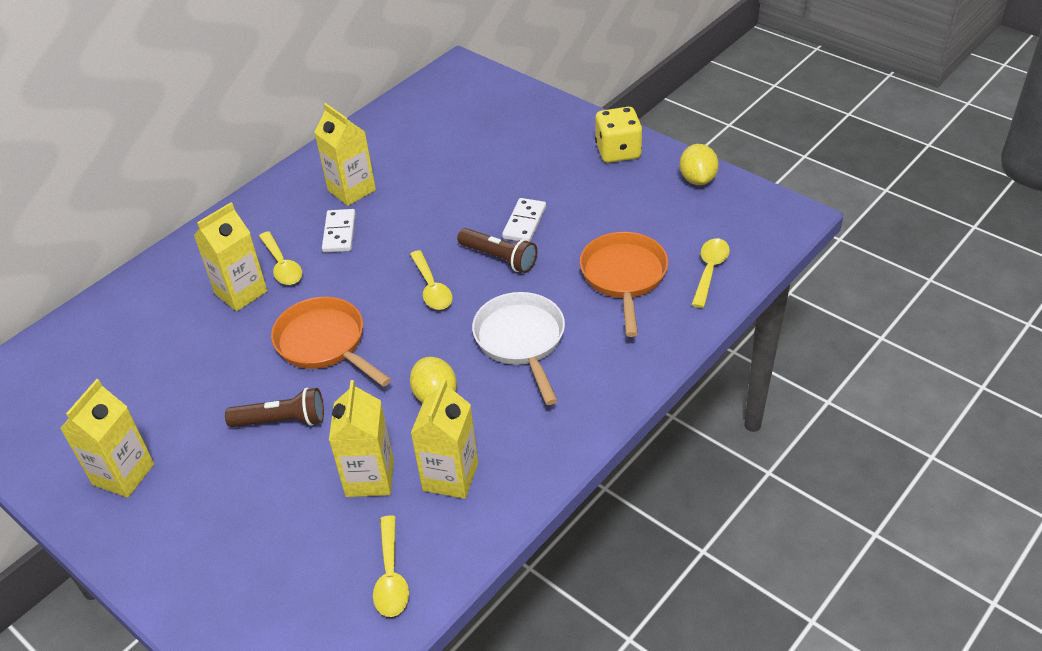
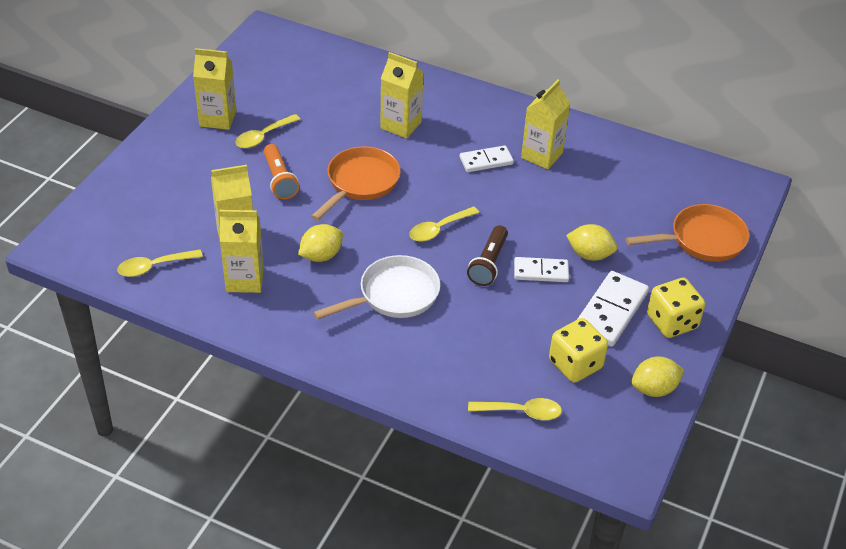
camera: 70 degrees right, 0 degrees up
(282, 265) = (437, 139): yellow spoon -> yellow spoon (263, 136)
(282, 421) = (279, 180): brown flashlight -> orange flashlight
(512, 185) = (589, 255): none -> yellow lemon
(593, 186) = (611, 311): none -> white domino
(624, 277) = (492, 350): orange pan -> orange pan (702, 240)
(656, 222) = (575, 364): none -> yellow dice

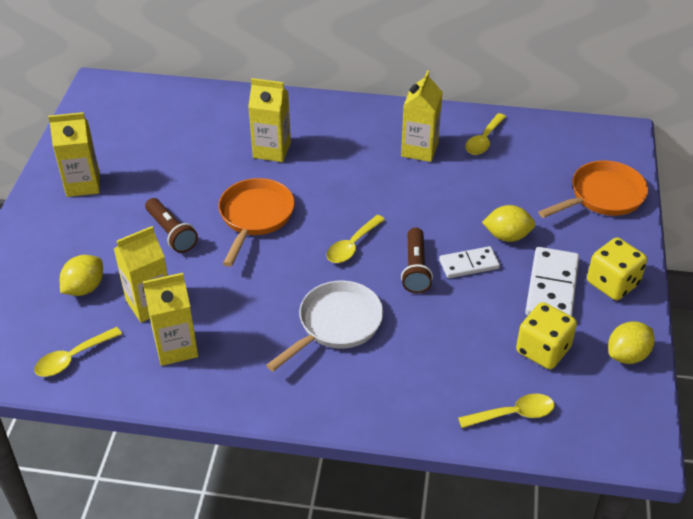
camera: 15 degrees left, 0 degrees up
(263, 136) = (137, 192): yellow spoon -> yellow spoon (484, 140)
(279, 180) = (171, 233): orange flashlight -> brown flashlight
(321, 256) = (245, 302): yellow lemon -> yellow lemon (84, 288)
(486, 161) = (369, 167): white domino -> none

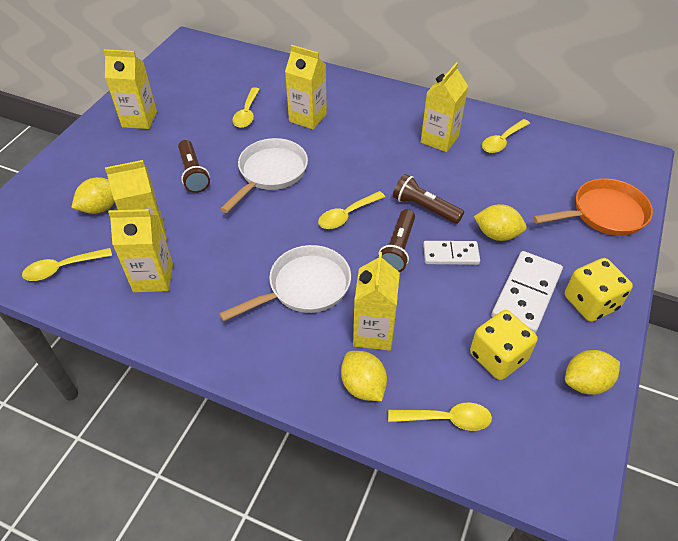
camera: 15 degrees right, 5 degrees up
(203, 157) = (247, 113): none -> yellow spoon
(255, 217) = (270, 173): orange pan -> white pan
(419, 353) = (373, 333): none -> yellow carton
(427, 403) = (363, 386): none -> yellow lemon
(428, 223) = (424, 208): none -> brown flashlight

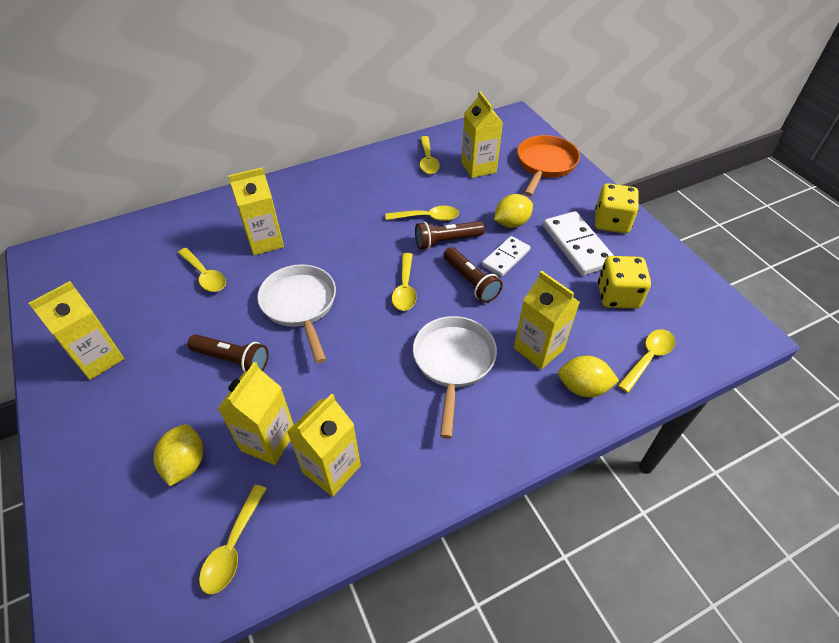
camera: 50 degrees left, 0 degrees up
(436, 181) = (427, 217): none -> yellow spoon
(439, 139) = (387, 188): yellow carton -> yellow carton (478, 167)
(585, 382) = (671, 269): yellow lemon -> none

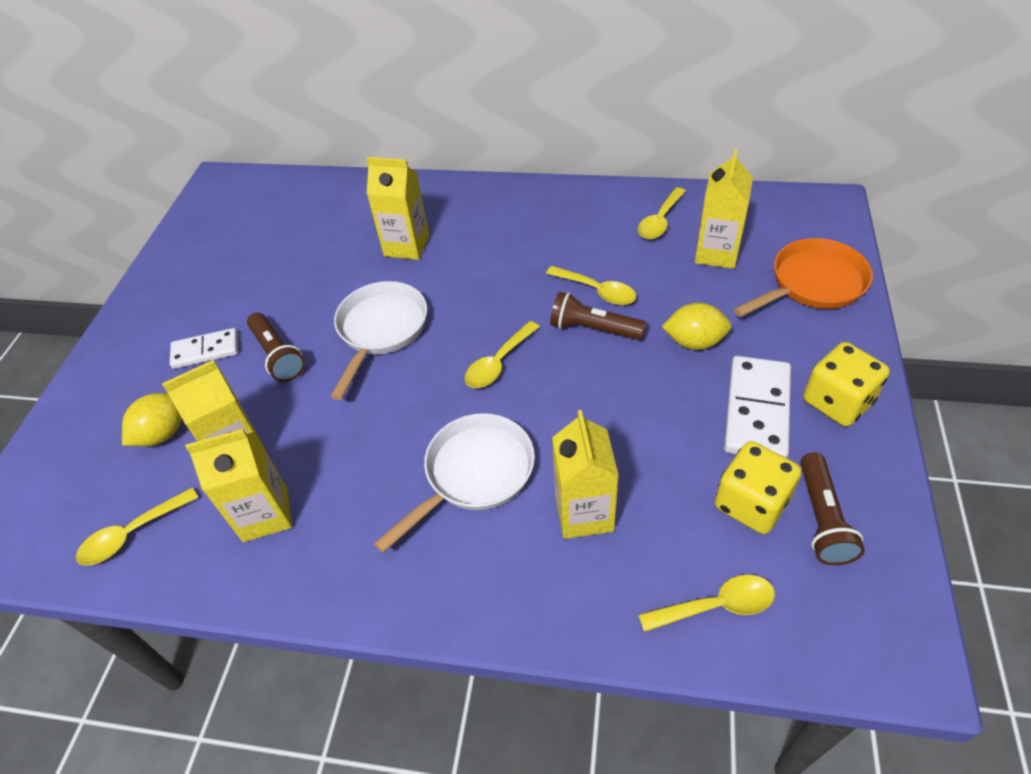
camera: 40 degrees right, 0 degrees up
(99, 358) = (182, 298): yellow carton -> none
(205, 275) = (325, 258): yellow spoon -> none
(471, 282) = (578, 391): brown flashlight -> brown flashlight (822, 519)
(505, 258) = (646, 382): white domino -> white domino (205, 350)
(583, 387) = (594, 590): yellow lemon -> none

